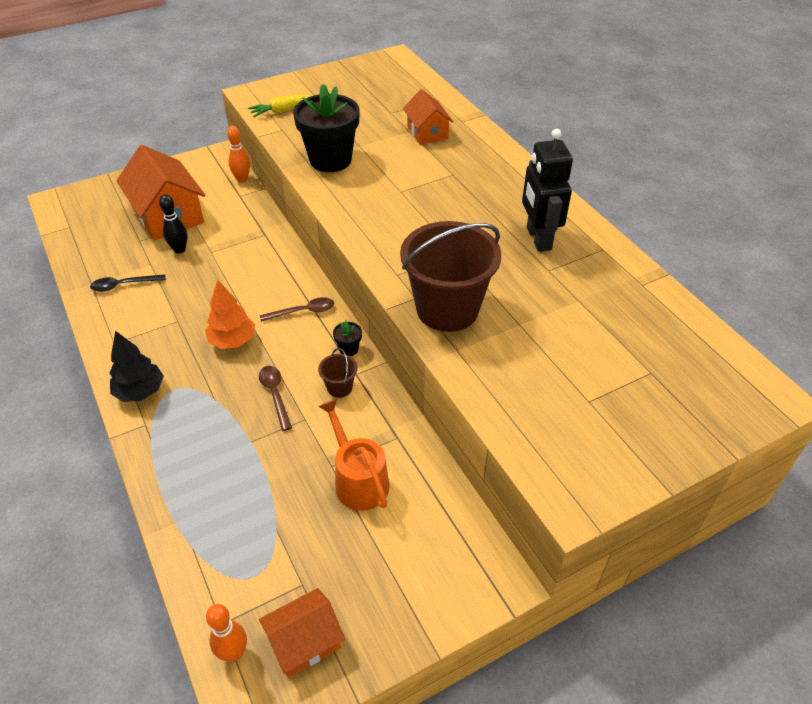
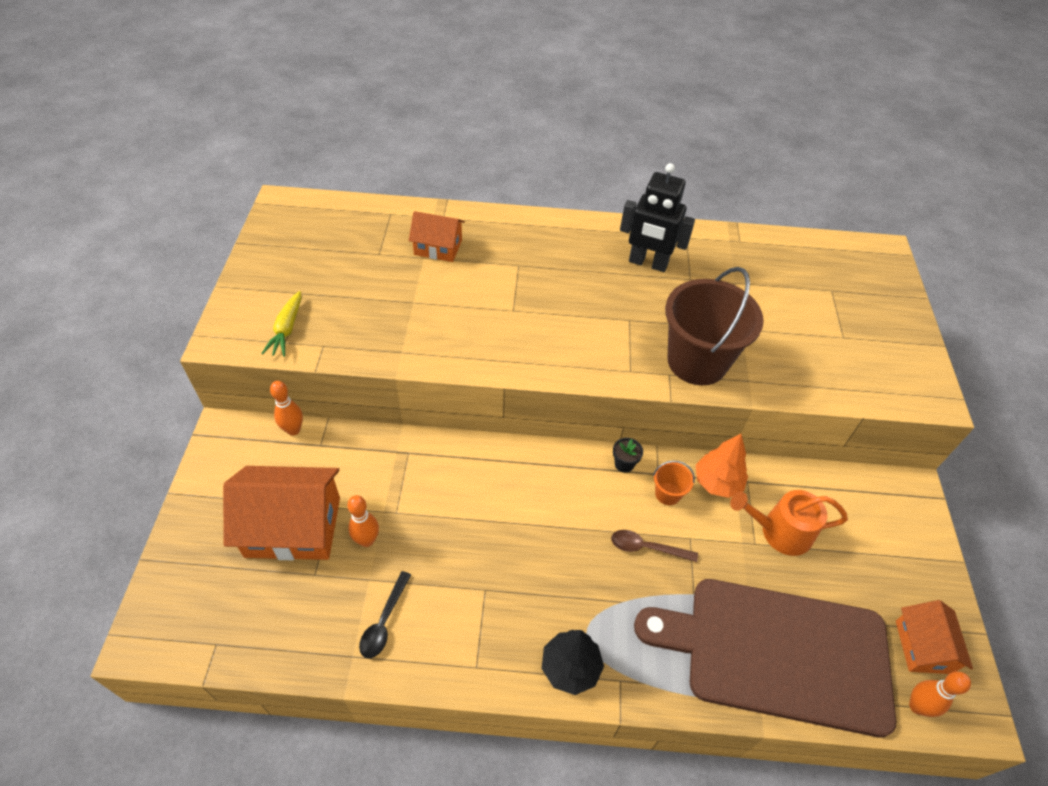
camera: 60 degrees left, 5 degrees up
(179, 249) = (367, 540): black bowling pin -> orange bowling pin
(228, 520) = (778, 652): none -> brown cutting board
(232, 341) = (551, 551): orange tree -> orange tree (717, 482)
(303, 312) = (550, 475): brown spoon -> none
(330, 160) = (417, 334): black flower pot -> none
(339, 387) = (667, 494): brown bucket -> orange bucket

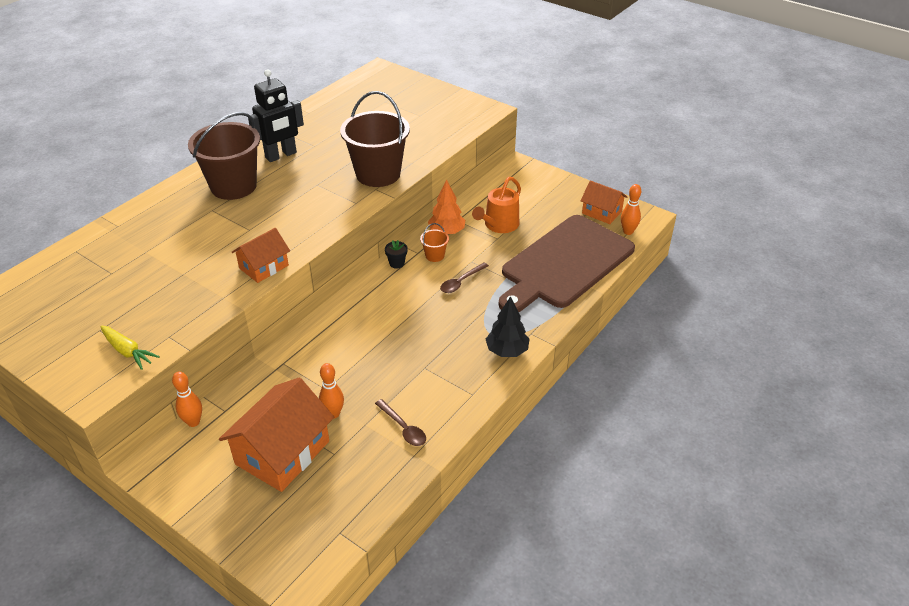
camera: 55 degrees left, 10 degrees down
(384, 621) = (403, 428): black spoon -> brown spoon
(438, 247) = (145, 240): orange house -> orange house (264, 267)
(567, 258) = (233, 186): none -> brown bucket

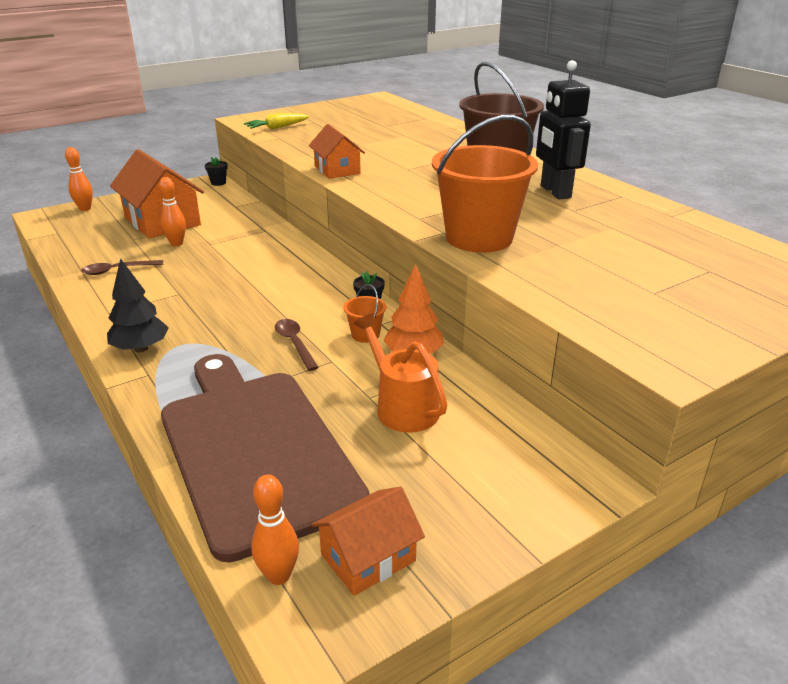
camera: 110 degrees right, 10 degrees down
(151, 457) = (218, 183): none -> black flower pot
(193, 422) = (236, 196): orange bowling pin -> orange bowling pin (85, 209)
(378, 174) = (479, 238): brown bucket -> orange bucket

